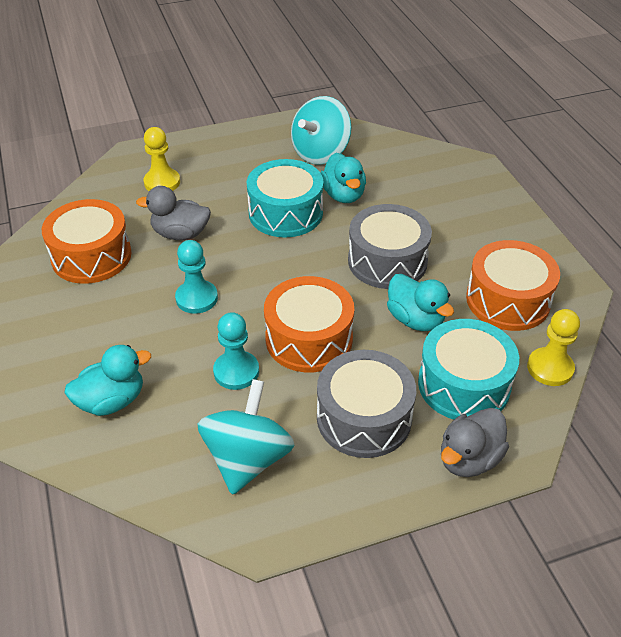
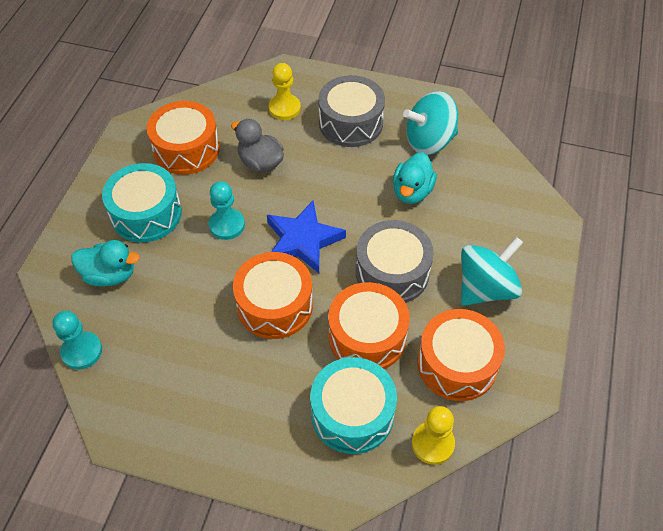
camera: 35 degrees right, 10 degrees up
(236, 371) = (204, 301): turquoise pawn -> turquoise pawn (82, 351)
(247, 459) = (156, 373): turquoise spinning top -> turquoise spinning top (485, 288)
(283, 275) = (303, 240): none -> blue star
(285, 213) = (352, 184): turquoise drum -> turquoise drum (146, 214)
(364, 418) = (257, 393): grey drum -> grey drum (351, 123)
(415, 319) = (367, 336): turquoise duck -> orange drum
(469, 459) = (300, 474): grey duck -> none

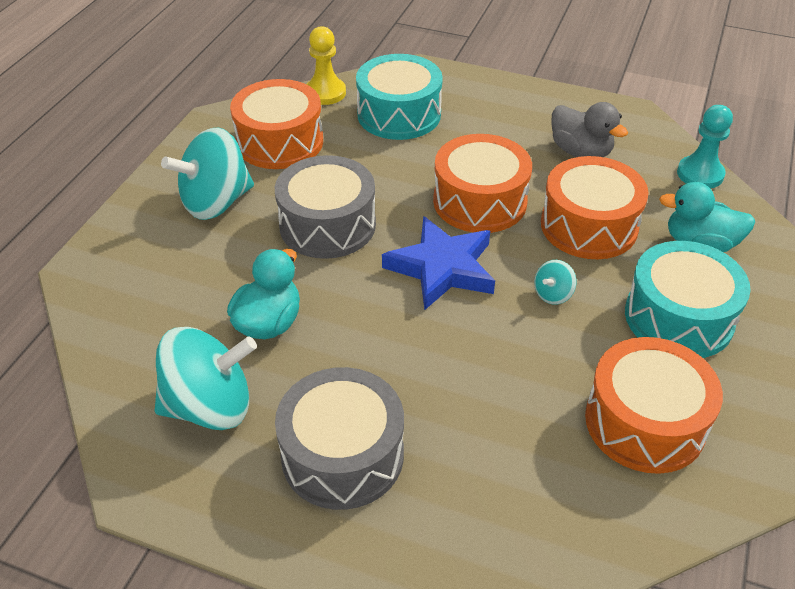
camera: 175 degrees left, 10 degrees down
(227, 225) = (553, 294): turquoise pawn -> turquoise spinning top
(260, 162) = (510, 387): grey duck -> grey duck (580, 152)
(284, 108) = (468, 498): yellow pawn -> none
(367, 336) = (372, 168): orange drum -> orange drum (589, 226)

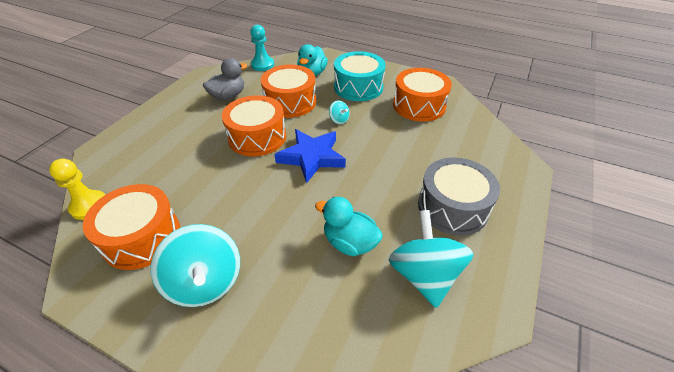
camera: 85 degrees left, 0 degrees up
(327, 225) = (257, 209): grey drum -> none
(399, 114) = (147, 165): turquoise drum -> none

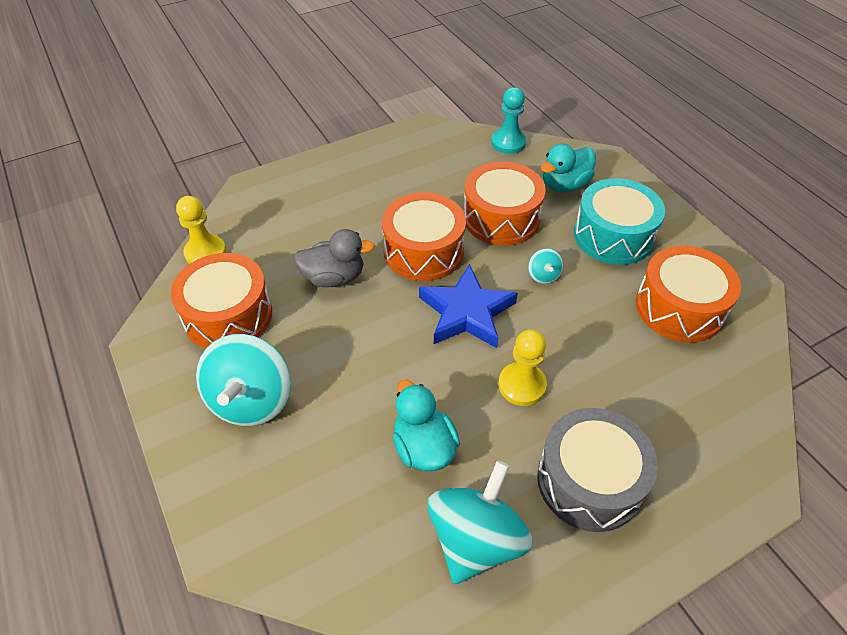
camera: 35 degrees right, 5 degrees up
(228, 96) = (431, 174): grey duck -> grey duck (334, 277)
(376, 179) = (522, 385): none -> yellow pawn

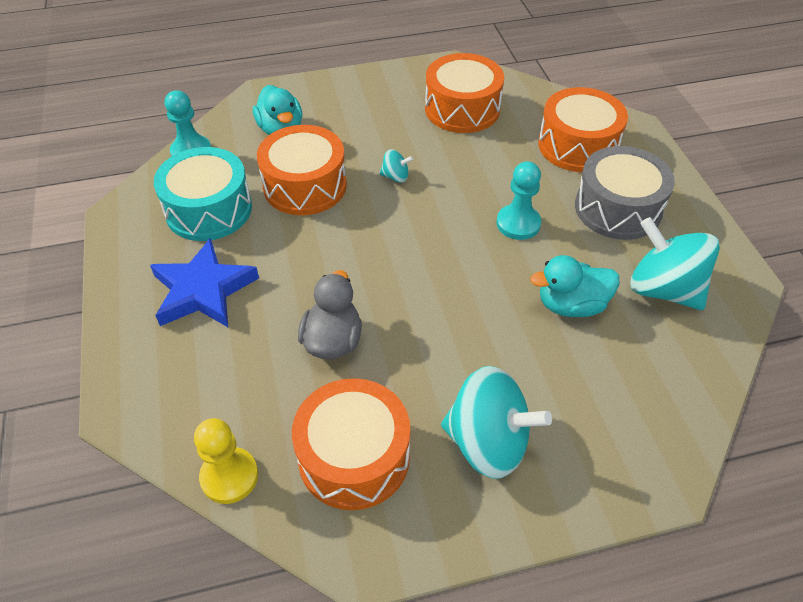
camera: 75 degrees left, 0 degrees up
(423, 251) = (325, 255): orange drum -> orange drum (577, 145)
(466, 312) = (422, 241): blue star -> blue star (203, 290)
(522, 385) = (518, 223): yellow pawn -> turquoise pawn
(613, 236) = (365, 120): turquoise drum -> turquoise drum (209, 209)

